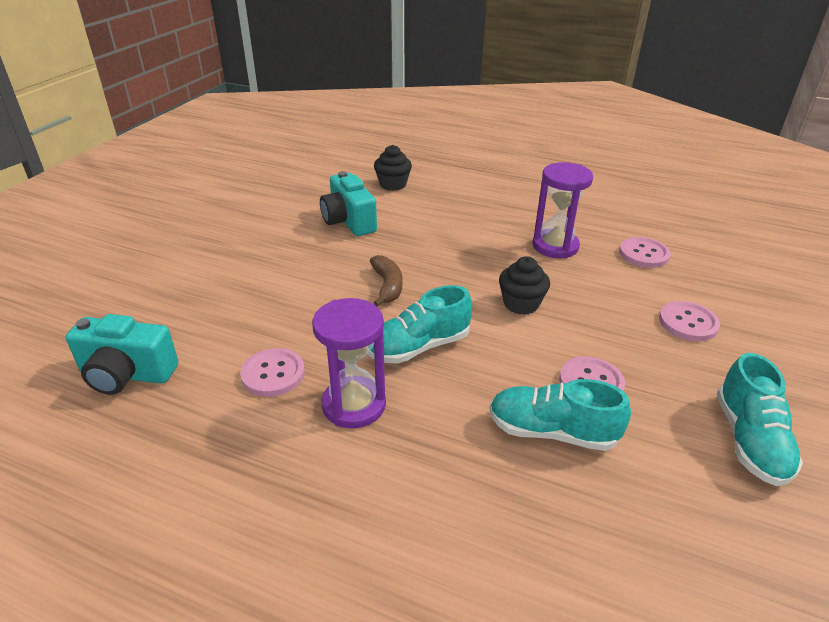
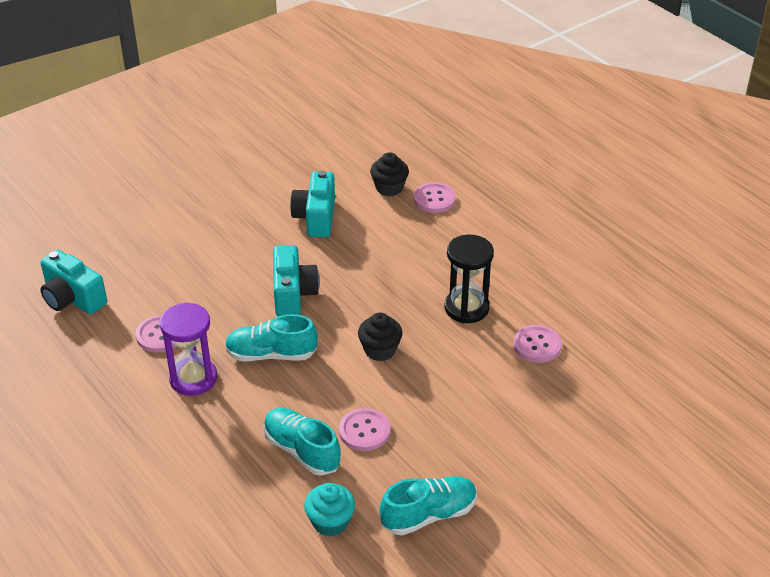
camera: 30 degrees right, 5 degrees up
(387, 286) = (293, 294): brown banana -> turquoise camera
(555, 246) = (466, 308): purple hourglass -> black hourglass
(670, 500) = (330, 522): none -> turquoise cupcake
(688, 323) = (495, 419): pink button -> pink button (434, 199)
(750, 440) = (428, 515): turquoise shoe -> turquoise shoe turned 150 degrees counterclockwise

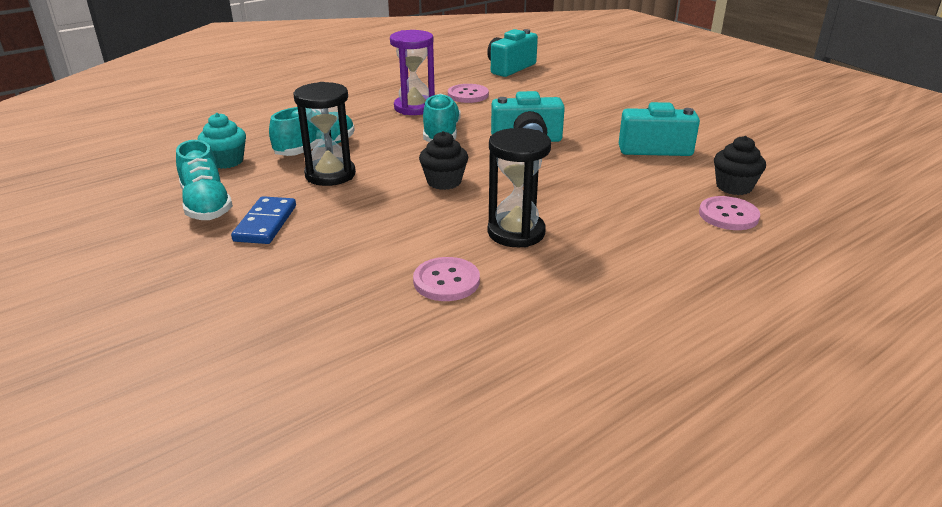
camera: 90 degrees right, 10 degrees down
(364, 431) = (330, 175): pink button -> black hourglass
(461, 463) = (266, 223): none -> blue domino

